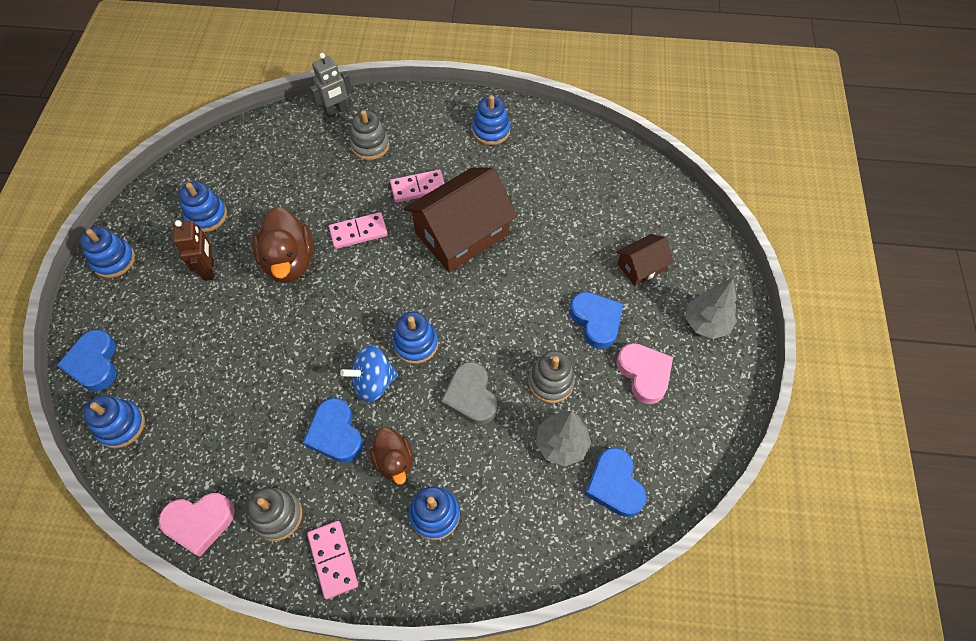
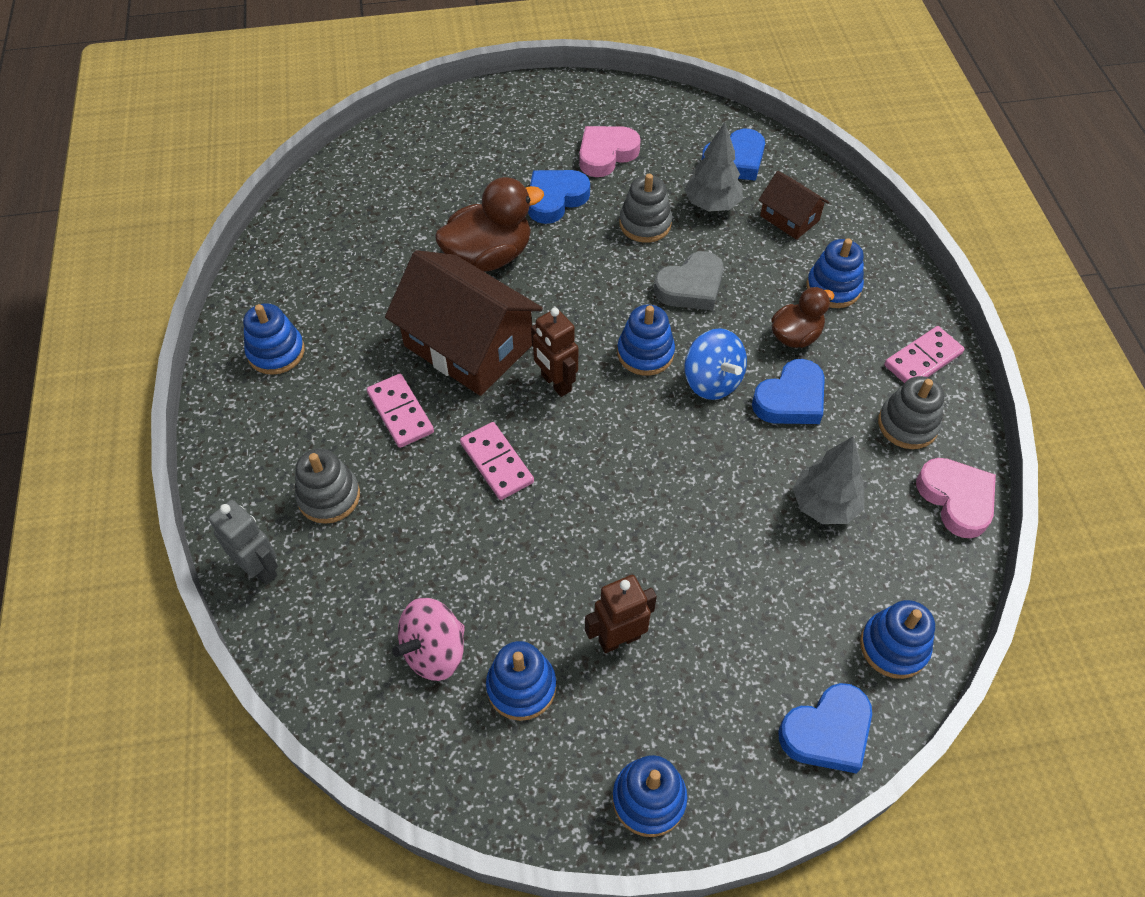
camera: 105 degrees left, 5 degrees down
(248, 180) = (434, 651): none -> pink spinning top
(289, 261) = (571, 533): brown duck -> brown duck (489, 256)
(409, 279) = (555, 383): none -> brown robot
(641, 267) = (470, 172): brown house -> brown house (789, 218)
(706, 323) = (528, 116): grey tree -> grey tree (824, 505)

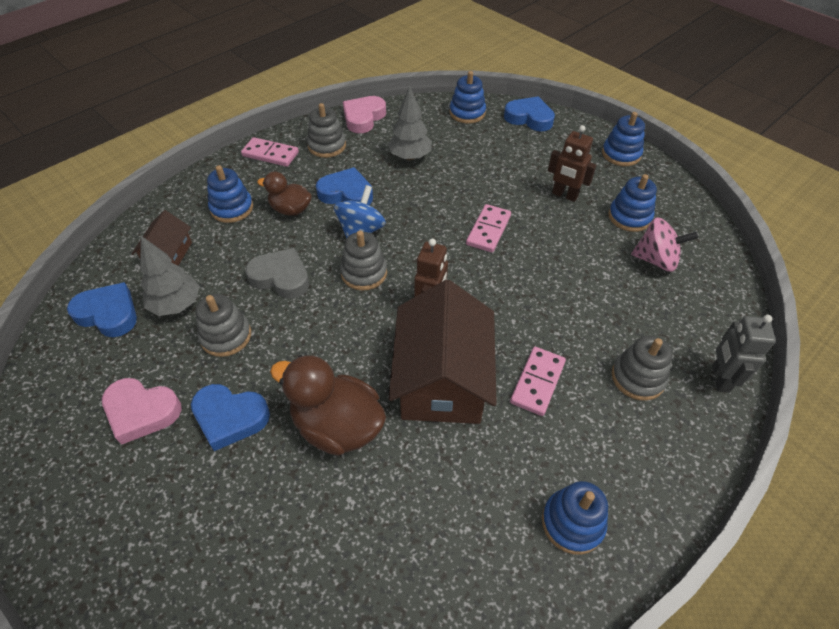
camera: 125 degrees left, 5 degrees down
(496, 463) = (520, 302): pink domino -> pink domino (488, 230)
(645, 353) = (364, 273): blue stacking toy -> grey stacking toy

